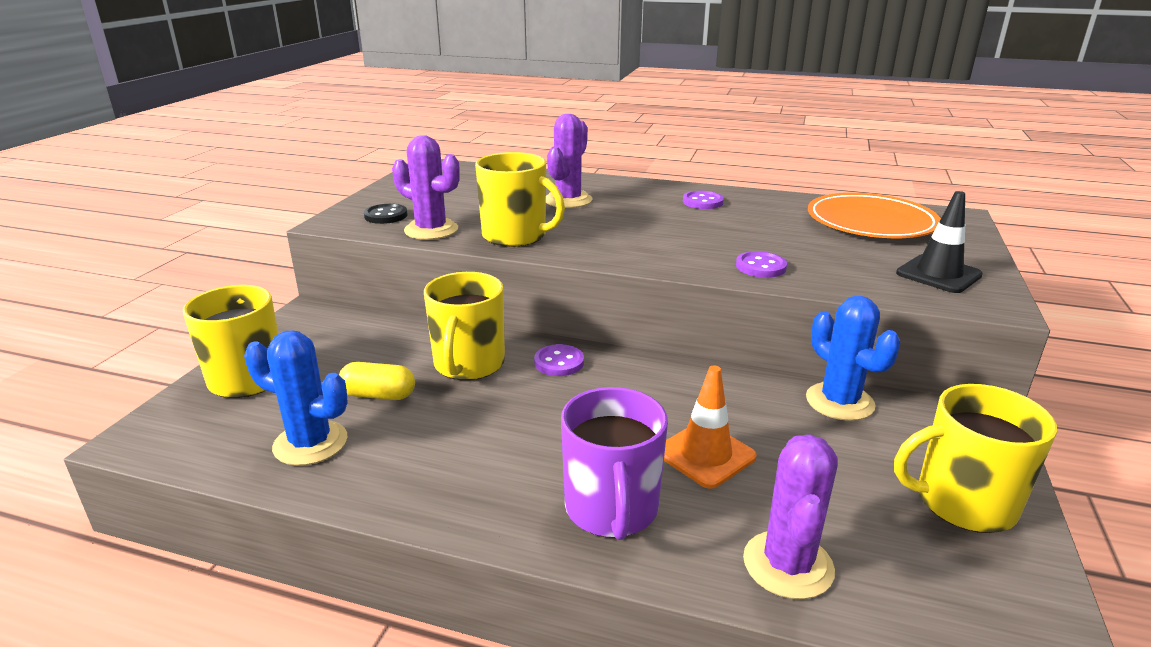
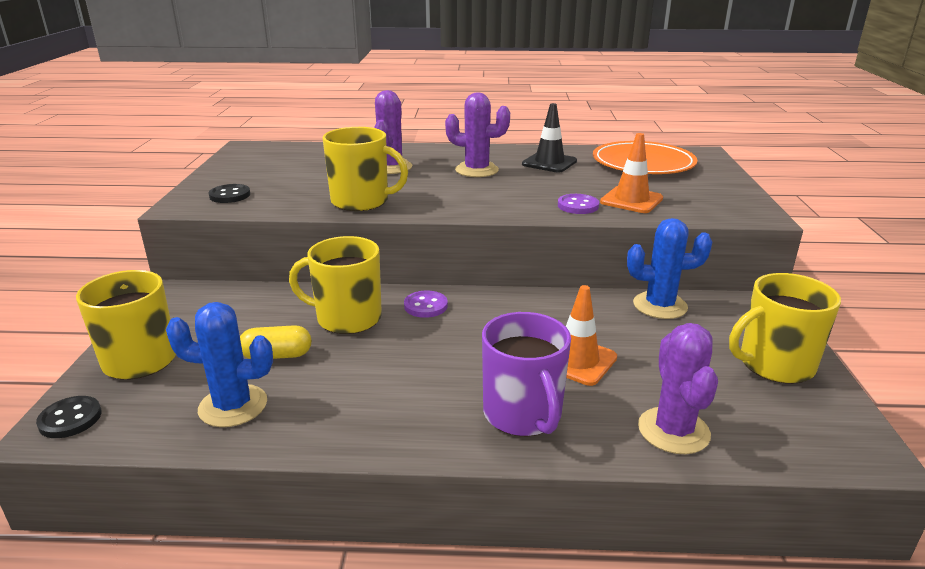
camera: 15 degrees left, 0 degrees up
(157, 430) = (70, 419): none -> black button
(431, 230) = (281, 204): purple cactus -> purple cactus (476, 170)
(469, 364) = (347, 318): yellow mug -> yellow mug turned 105 degrees clockwise
(702, 202) = (505, 159): purple button -> none
(832, 267) = (631, 200): none -> orange traffic cone
(839, 402) = (660, 306): blue cactus -> blue cactus turned 45 degrees counterclockwise
(938, 274) = (710, 198): black traffic cone -> black traffic cone (549, 163)

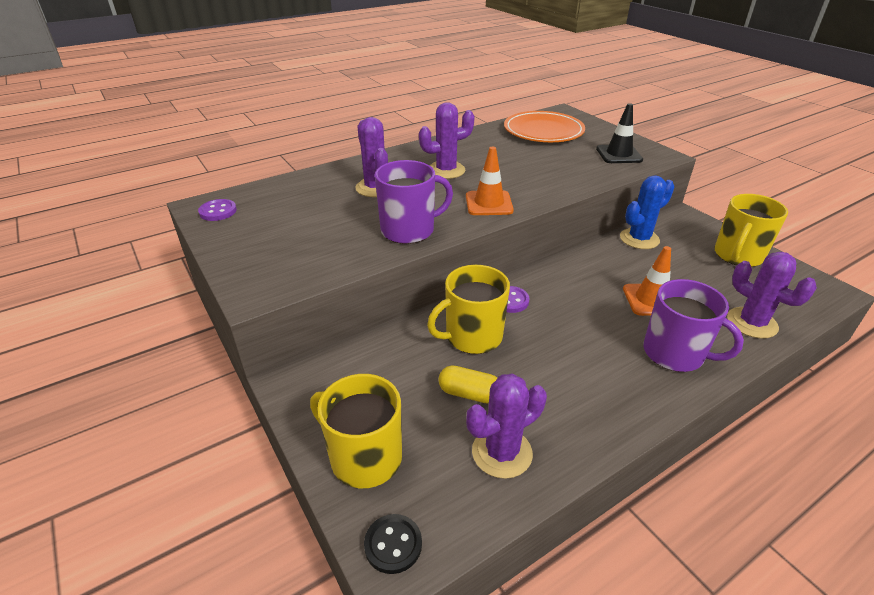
camera: 35 degrees left, 10 degrees up
(230, 195) = (282, 265): black button -> none
(233, 406) = (502, 452): blue cactus -> purple cactus
(277, 355) = (469, 394): yellow capsule -> yellow capsule turned 60 degrees clockwise
(361, 201) = (409, 230): yellow mug -> purple mug
(549, 163) = (485, 148): black traffic cone -> black traffic cone (619, 154)
(578, 206) = (560, 181): purple button -> purple button (218, 211)
(631, 200) = (583, 166): orange traffic cone -> orange traffic cone (489, 203)

